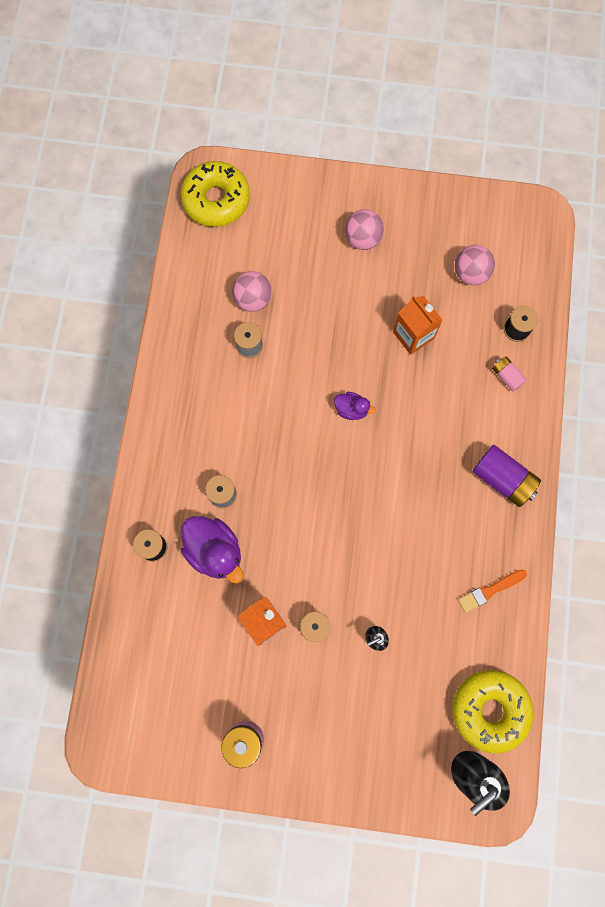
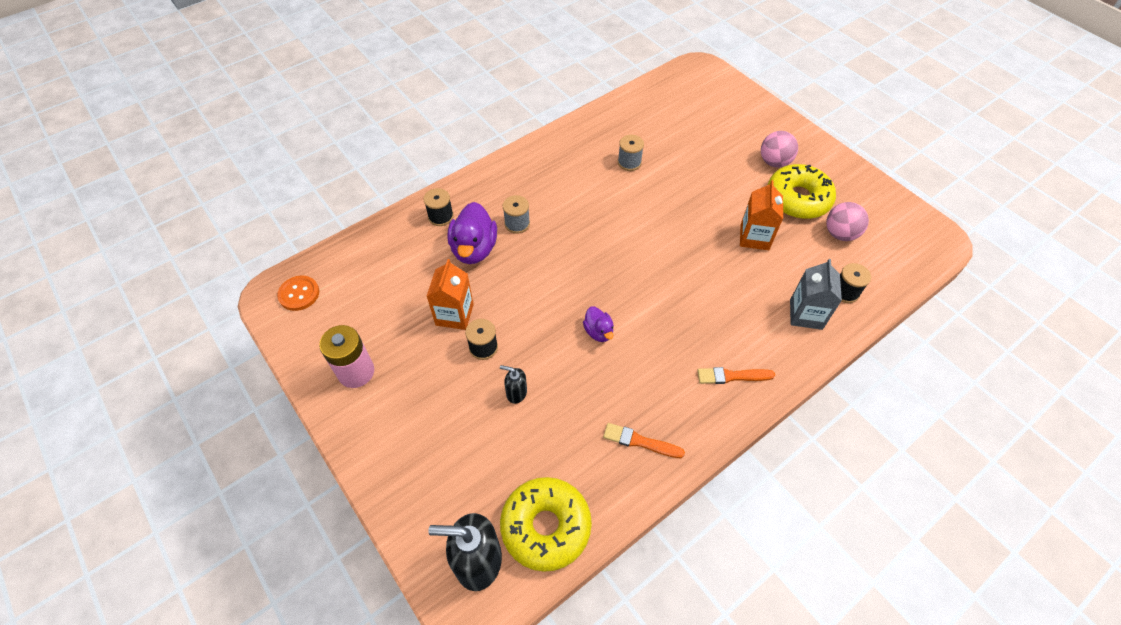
camera: 45 degrees right, 20 degrees down
(123, 726) = (299, 294): none -> orange button
(216, 200) = (693, 82): yellow donut -> yellow donut (797, 199)
(253, 299) = (659, 142): pink ball -> none
(351, 409) = (660, 245): purple duck -> purple duck (598, 332)
(502, 479) = (732, 376): purple battery -> orange brush
(506, 376) = (806, 314): pink battery -> grey carton

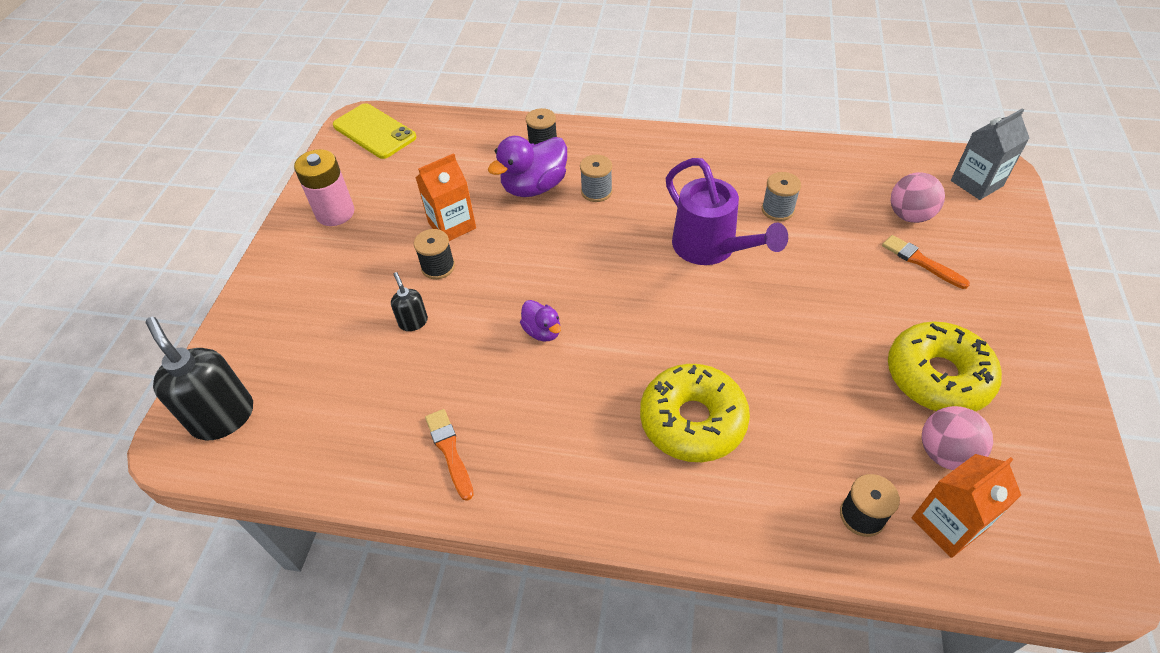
camera: 50 degrees right, 5 degrees down
(299, 294) = (374, 131): orange button -> yellow phone
(546, 526) = (294, 441): yellow donut -> yellow donut (692, 421)
(598, 332) = (542, 331): purple duck -> purple duck turned 60 degrees counterclockwise
(623, 211) = (710, 248): none -> purple watering can
(732, 376) = (610, 478): orange brush -> orange brush (921, 261)
(754, 237) = (823, 374): orange carton -> orange carton (947, 524)
(774, 162) = (960, 319): pink ball -> pink ball (909, 215)
(806, 314) = (777, 495): grey carton -> grey carton (976, 183)

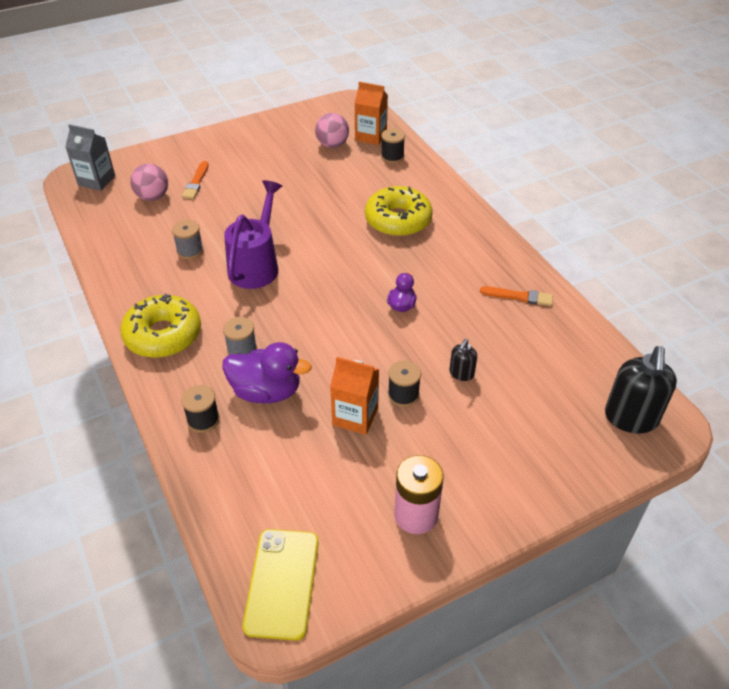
camera: 130 degrees left, 5 degrees down
(449, 451) = (519, 296): orange brush -> orange brush turned 105 degrees counterclockwise
(937, 376) = (285, 157): yellow donut -> yellow donut (163, 335)

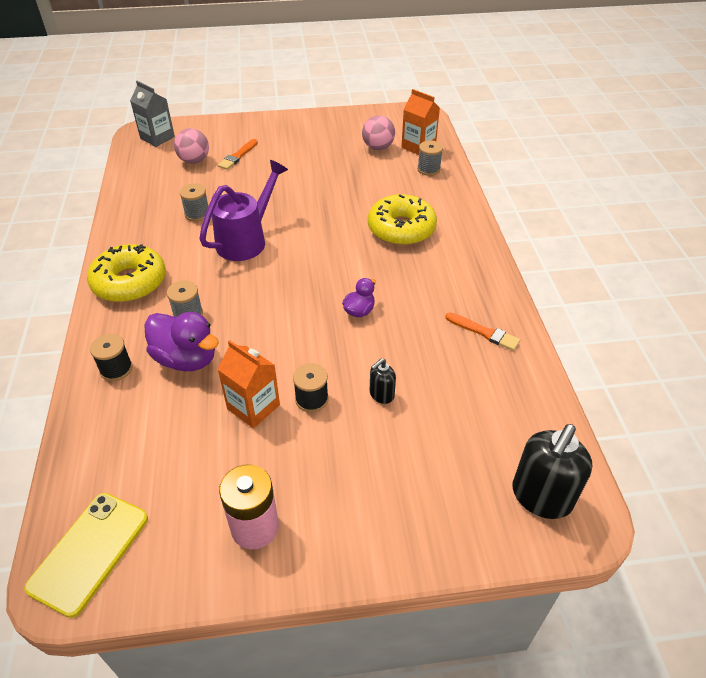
camera: 20 degrees right, 0 degrees up
(392, 157) = (428, 169): black spool -> grey spool

